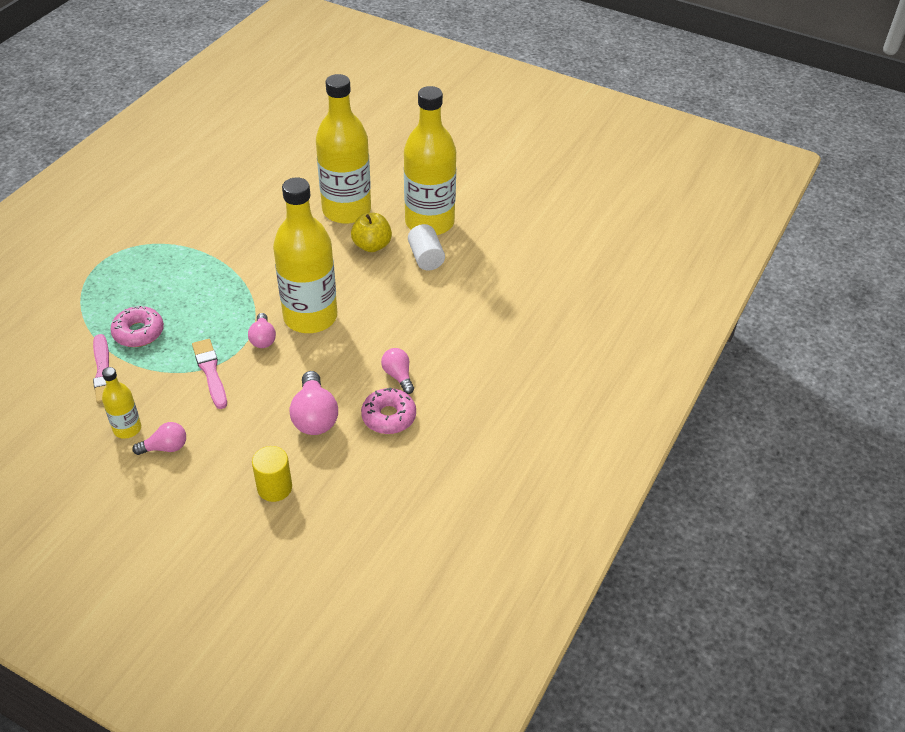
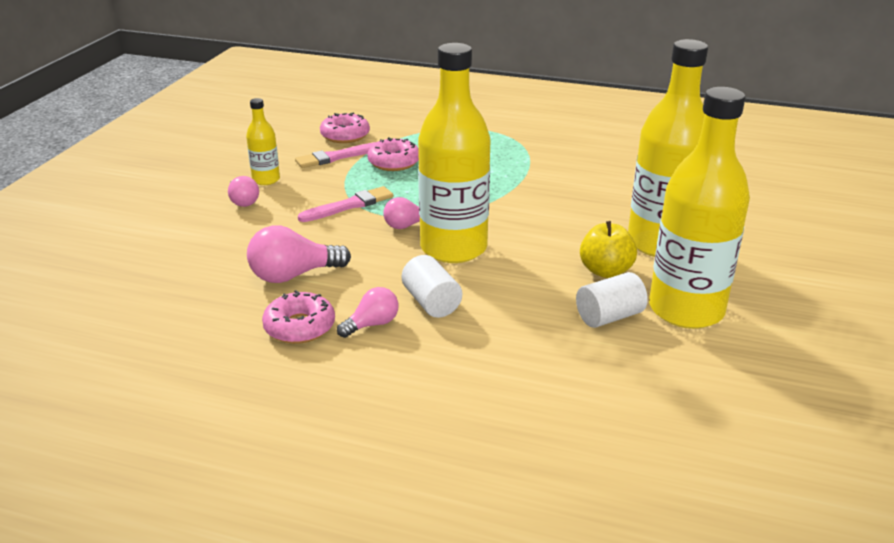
camera: 80 degrees right, 15 degrees down
(55, 361) = (345, 135): none -> pink donut
(274, 488) = (187, 267): yellow cylinder -> none
(381, 340) = (431, 302): none -> white cylinder

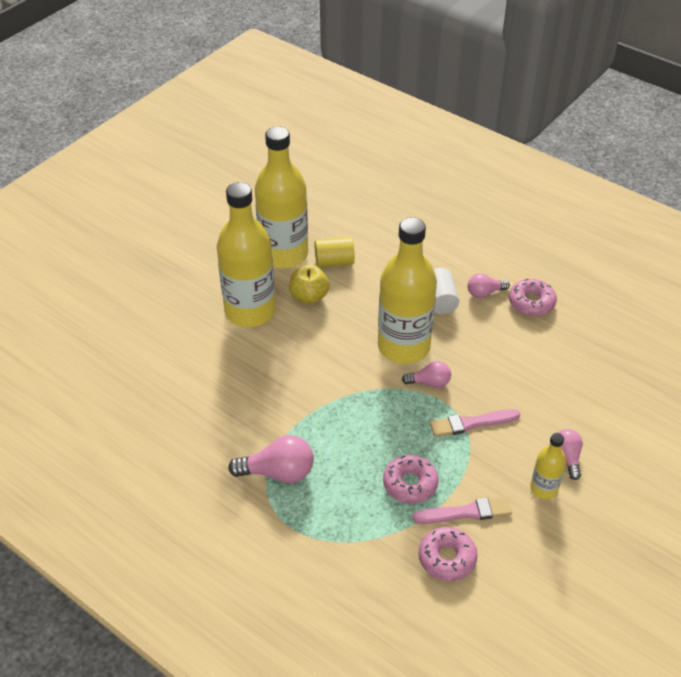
camera: 160 degrees left, 15 degrees up
(293, 275) = (530, 350): pink light bulb -> pink light bulb (278, 472)
(609, 316) = (334, 262): white cylinder -> yellow cylinder

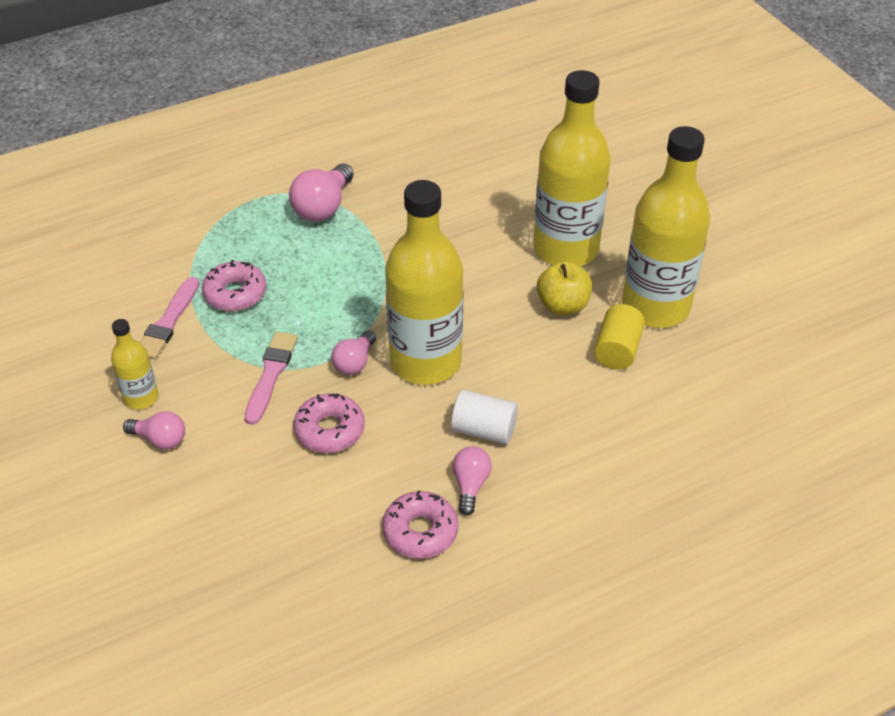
camera: 115 degrees right, 0 degrees up
(447, 558) = (134, 287): pink donut -> pink donut (329, 430)

